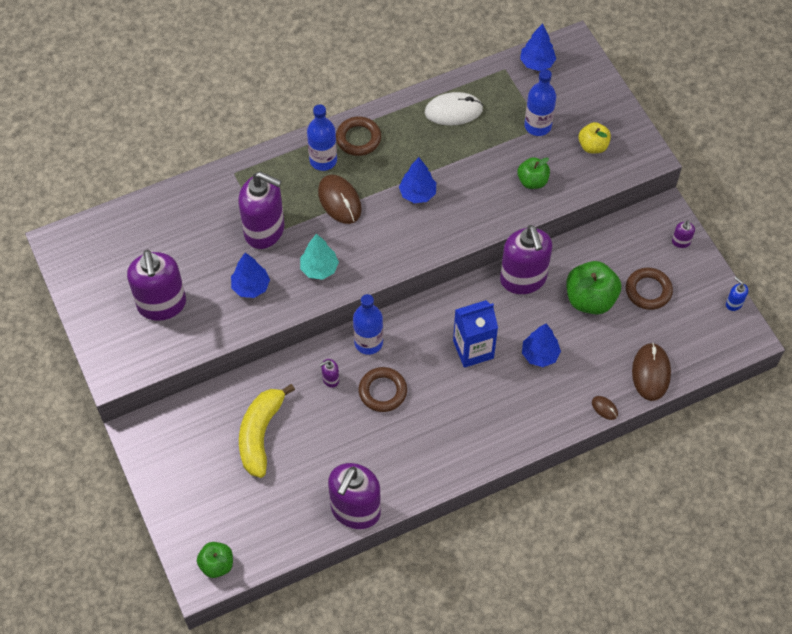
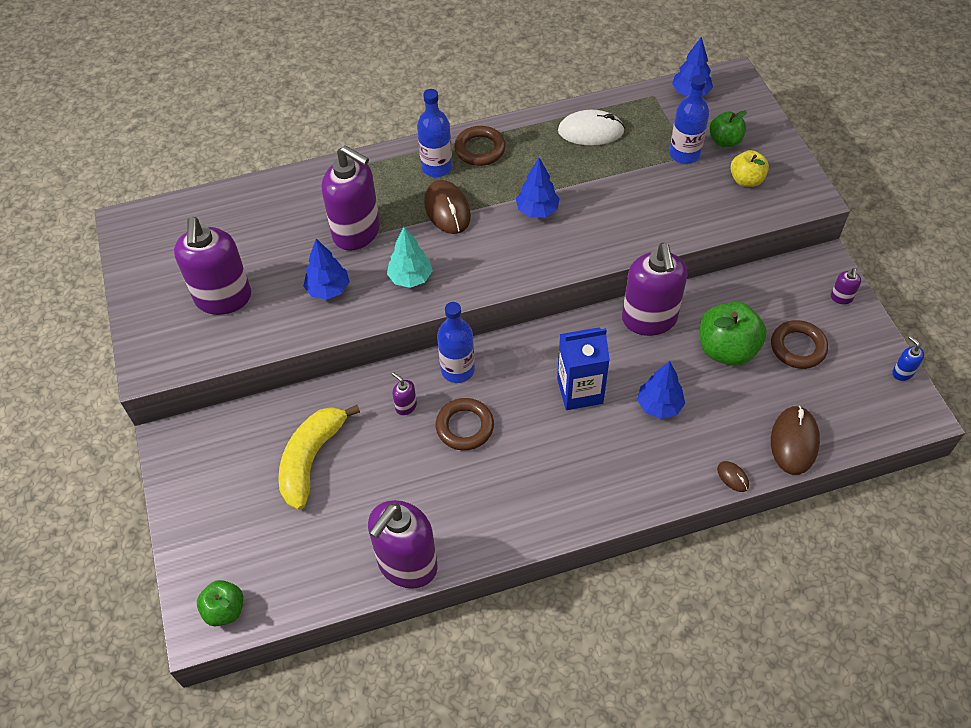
camera: 10 degrees right, 5 degrees down
(330, 379) = (406, 406): purple soap dispenser -> purple soap dispenser turned 60 degrees clockwise
(532, 181) = (672, 210): green apple -> green apple (725, 141)

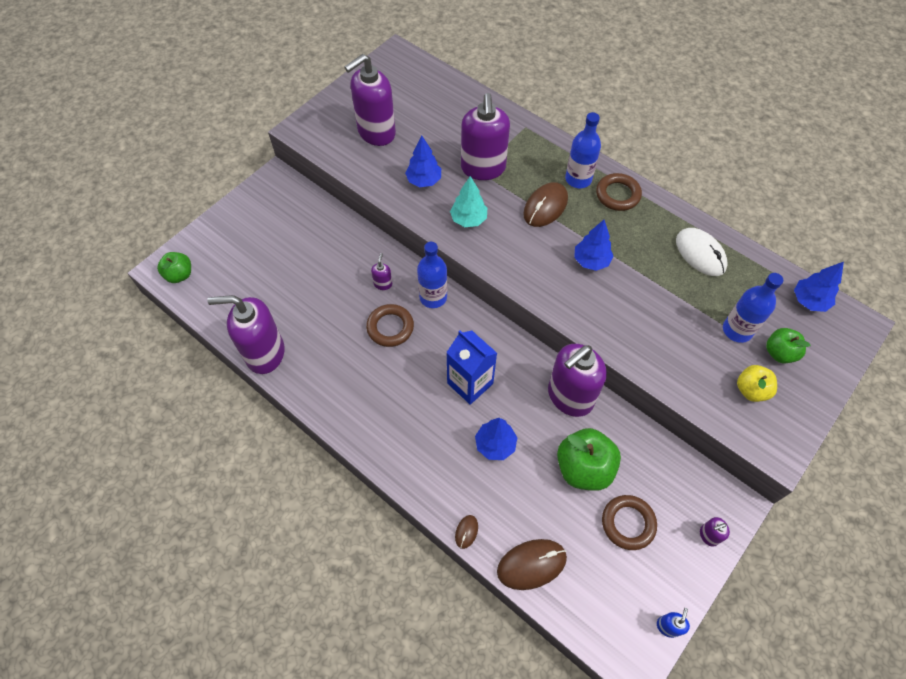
camera: 55 degrees right, 5 degrees up
(311, 459) = (308, 256): yellow banana -> none

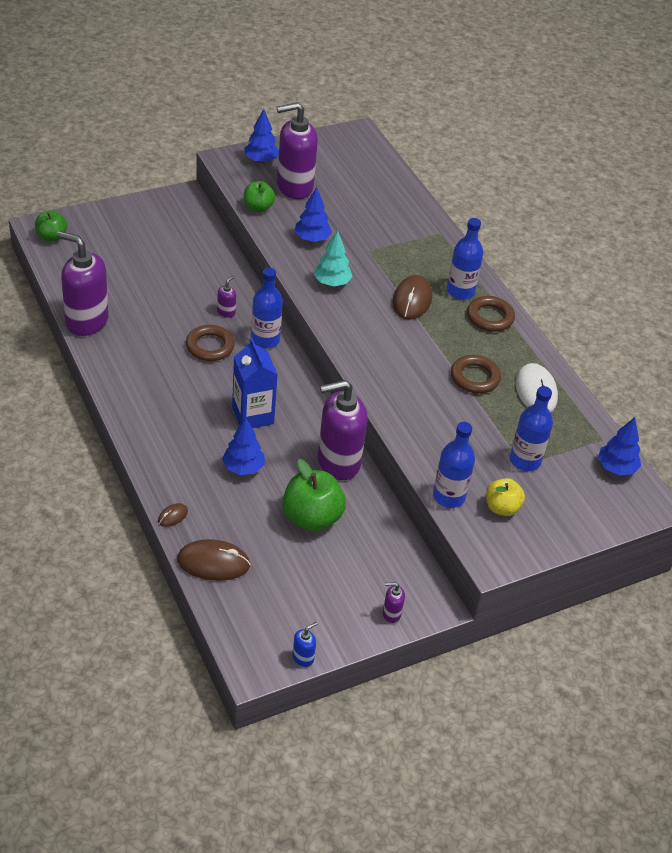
camera: 20 degrees right, 15 degrees down
(483, 168) = (375, 250): purple soap dispenser -> none
(545, 207) = (412, 300): brown mouse -> brown mouse turned 45 degrees counterclockwise
(591, 261) = (424, 356): blue tree -> blue tree (261, 160)
(628, 523) = (322, 573): brown ring -> brown ring (475, 377)
(703, 401) = (449, 496): none -> blue bottle
(779, 353) = (553, 493): green apple -> green apple (258, 207)

